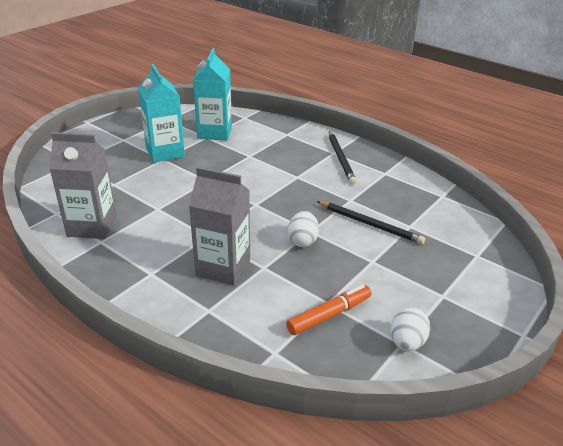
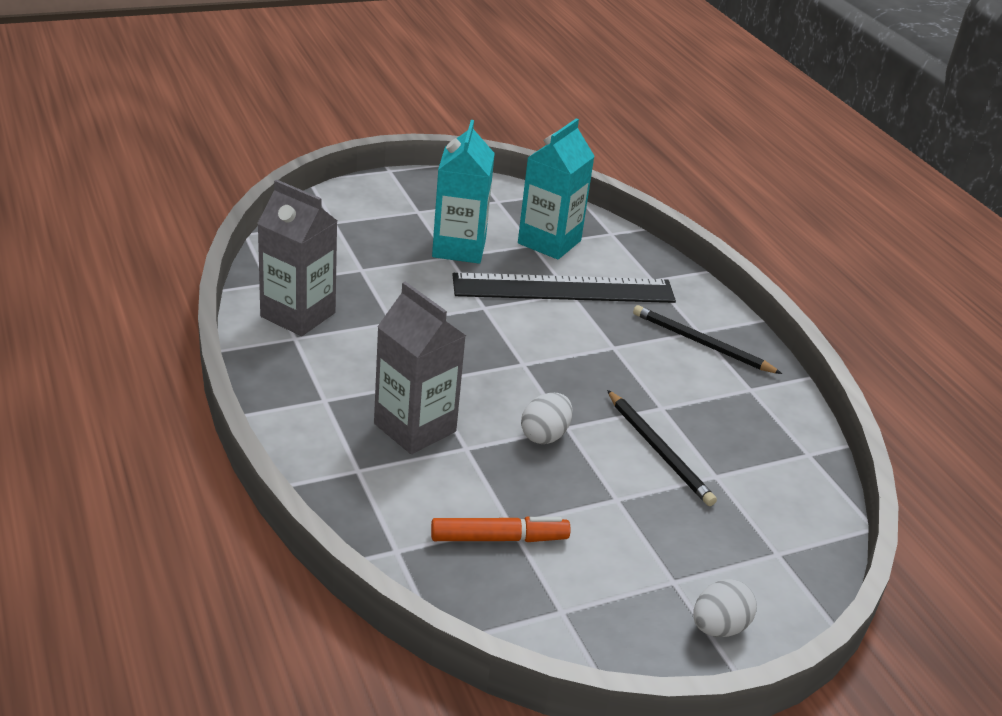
camera: 25 degrees right, 0 degrees up
(243, 155) = (563, 288): none -> black ruler
(340, 158) = (702, 343): black pencil -> black pencil turned 105 degrees clockwise
(407, 342) = (569, 613): white egg -> white egg (718, 627)

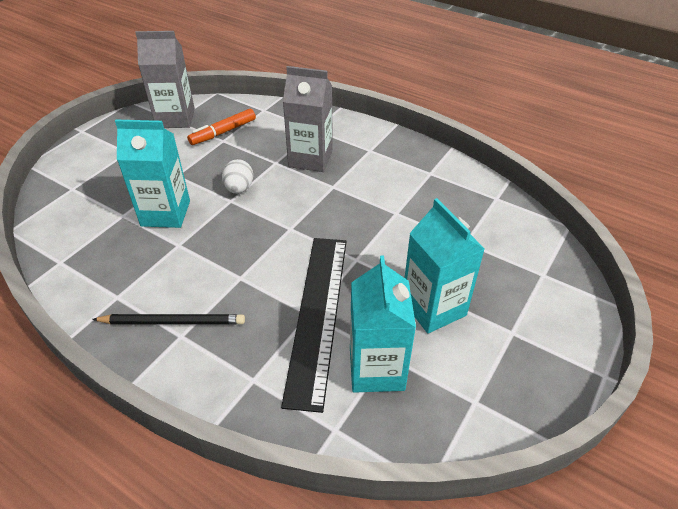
camera: 150 degrees right, 10 degrees up
(298, 315) = (449, 186): grey carton -> grey carton (175, 118)
(563, 288) = (318, 315): black ruler -> black ruler turned 45 degrees counterclockwise
(658, 450) = (165, 213): black pencil -> turquoise carton
(718, 627) = (97, 143): white egg -> none

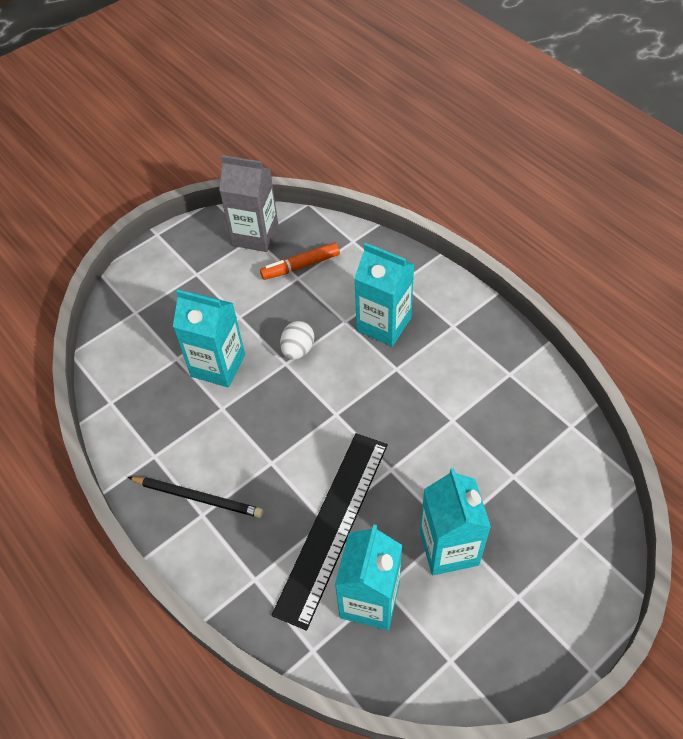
camera: 20 degrees right, 10 degrees up
(310, 159) = (384, 324): grey carton -> turquoise carton

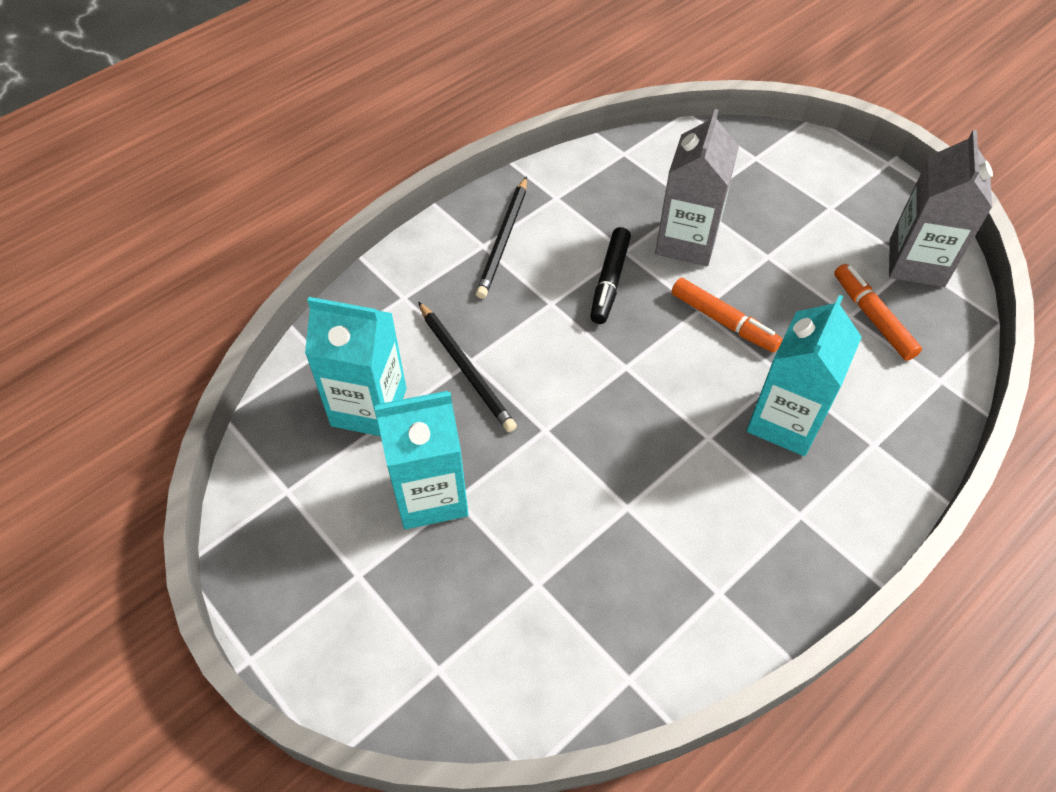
camera: 85 degrees right, 0 degrees up
(218, 365) = (686, 242): turquoise carton -> grey carton
(253, 420) = (610, 281): none -> black marker
(298, 350) = (723, 321): white egg -> orange marker
(333, 525) = (465, 368): black ruler -> black pencil

